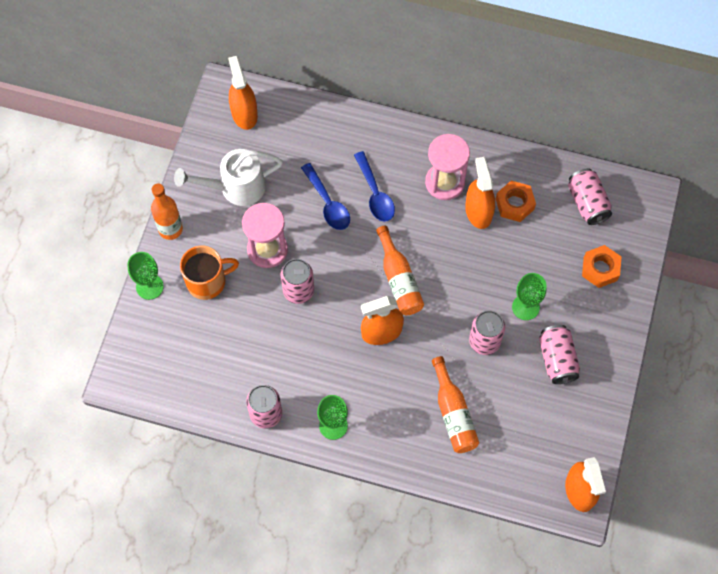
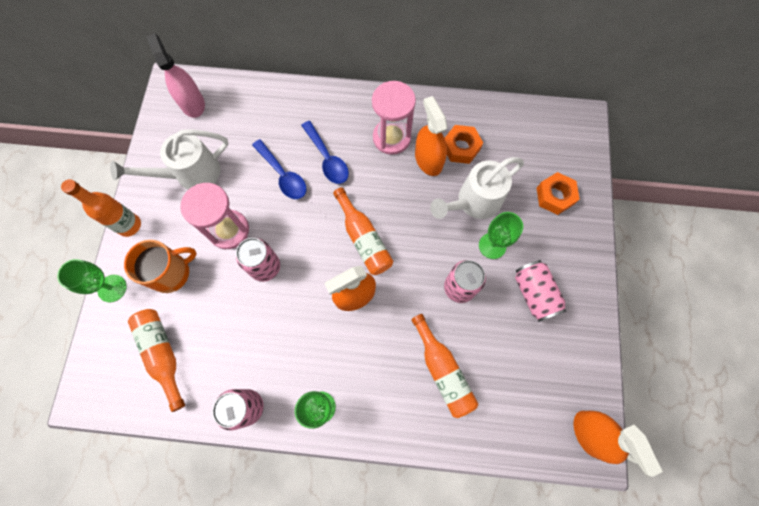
camera: 10 degrees left, 5 degrees up
(192, 354) = (163, 354): none -> orange bottle
(244, 113) = (192, 103): orange spray bottle -> pink spray bottle
(516, 261) = (474, 202): none -> white watering can
(587, 203) = (528, 136): pink can -> none

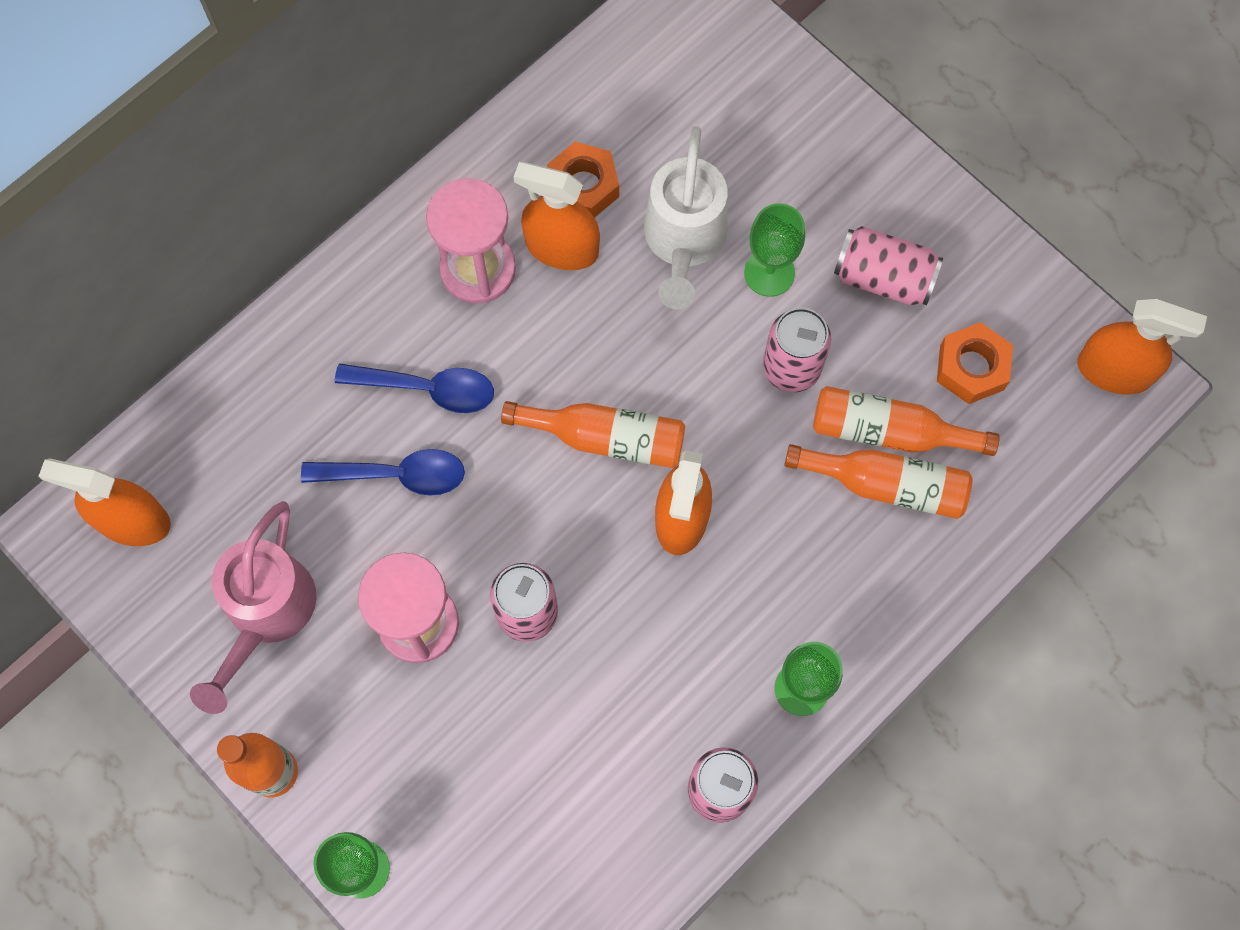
camera: 50 degrees left, 0 degrees up
(163, 354) = (537, 860): orange bottle -> orange bottle (889, 431)
(171, 273) = (414, 760): orange mug -> none
(191, 174) = (266, 613): white watering can -> pink watering can
(192, 103) = (133, 521): pink spray bottle -> orange spray bottle
(554, 196) = (770, 128): orange nut -> orange nut (971, 368)

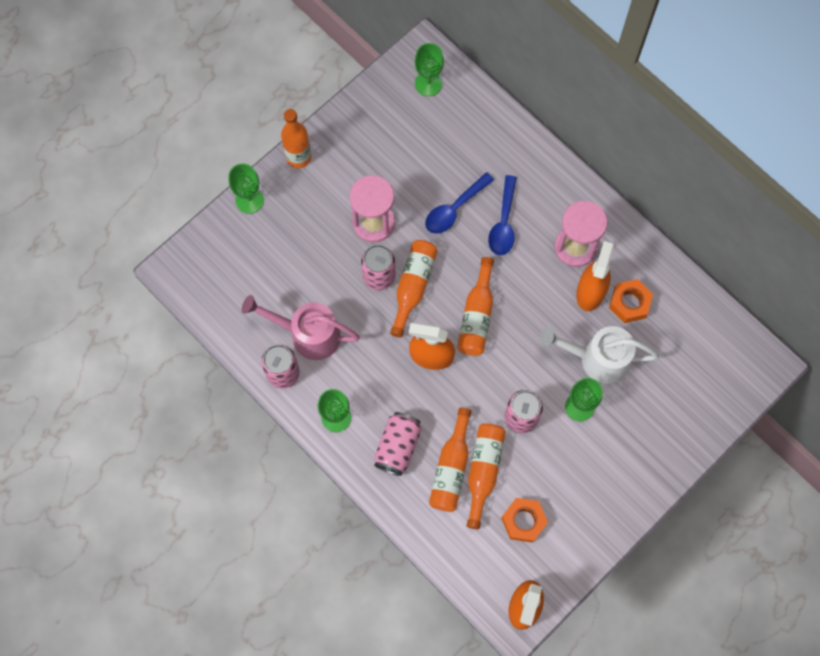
camera: 90 degrees right, 0 degrees up
(133, 521) = (428, 84): orange spray bottle -> green goblet
(266, 613) = (379, 149): pink watering can -> pink watering can (308, 334)
(396, 475) = (454, 209): blue spoon -> blue spoon turned 45 degrees clockwise
(548, 550) = (413, 286): none -> orange bottle
(883, 278) = (579, 472): pink can -> pink can (398, 447)

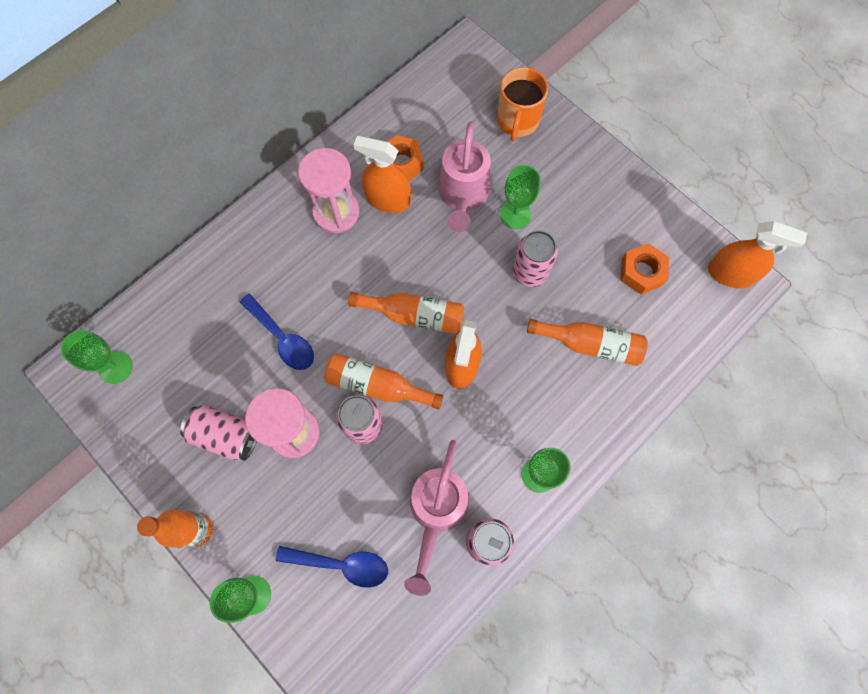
camera: 90 degrees left, 0 degrees up
(398, 447) = (570, 402): pink can -> pink can (225, 436)
(483, 471) = (591, 311): orange bottle -> none
(503, 223) = (303, 285): blue spoon -> blue spoon (341, 564)
(597, 359) = (462, 196): white watering can -> pink watering can
(683, 412) = (517, 121): none -> orange mug

